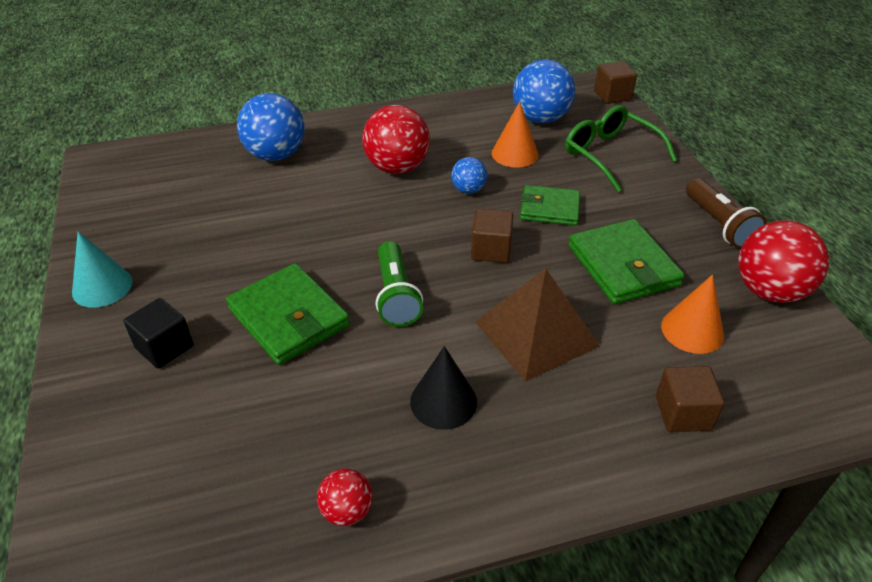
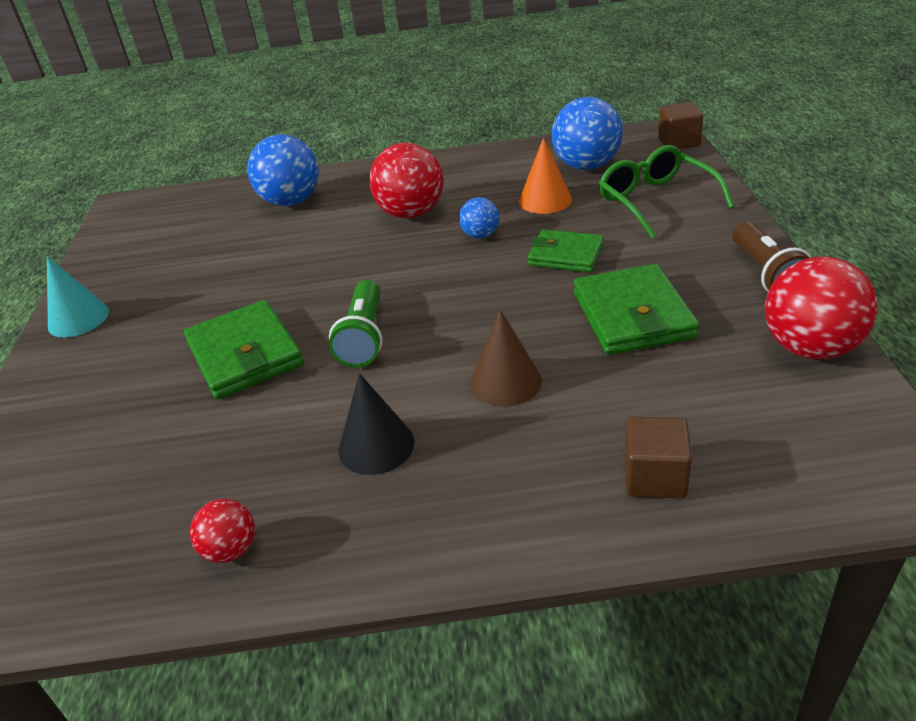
camera: 15 degrees right, 5 degrees down
(164, 347) = (113, 377): black cube -> none
(491, 250) = (484, 295): brown cube -> none
(536, 334) = (506, 382): brown pyramid -> brown cone
(692, 330) = (696, 387): orange cone -> none

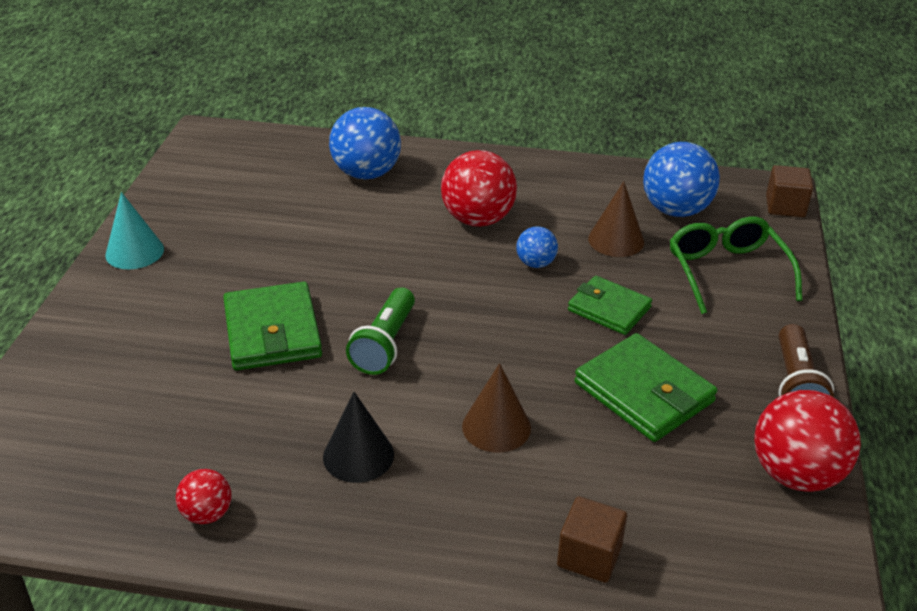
camera: 10 degrees right, 0 degrees up
(545, 200) = (616, 240): orange cone -> brown cone
(632, 315) = (644, 392): green wallet -> green wallet turned 45 degrees counterclockwise

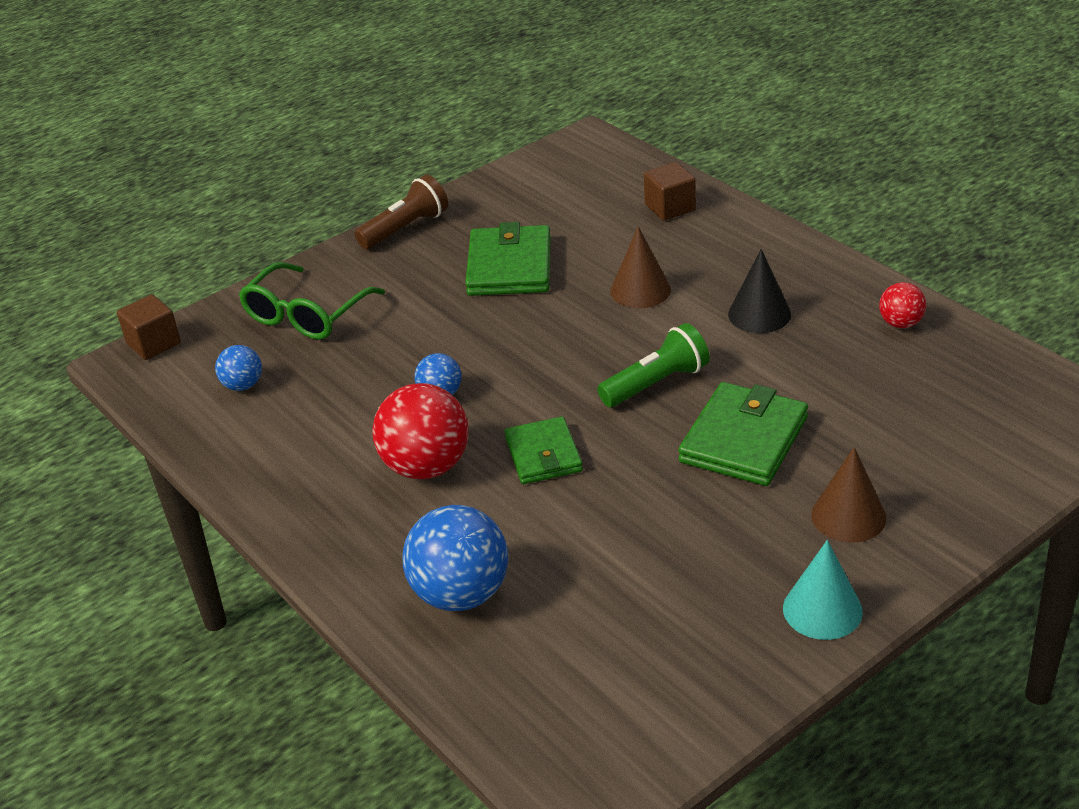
camera: 135 degrees left, 0 degrees up
(609, 309) = (442, 330): green wallet -> green wallet (543, 455)
(616, 240) = (341, 383): brown cone -> brown cone (848, 516)
(676, 210) = (243, 385): blue ball -> blue ball, size x0.52
(795, 474) = (491, 192): red ball -> none

